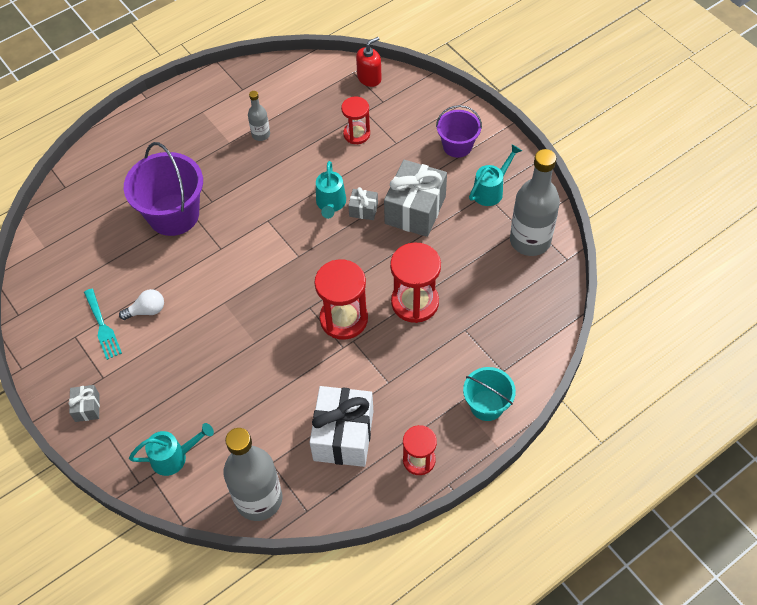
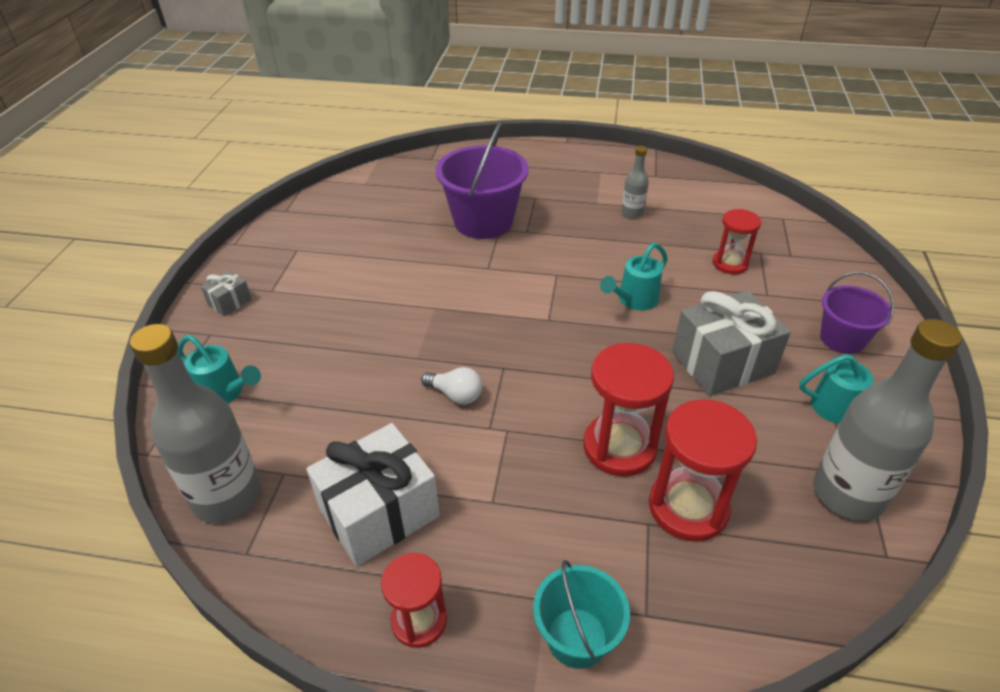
camera: 45 degrees right, 15 degrees down
(102, 327) = (324, 257): turquoise fork -> none
(146, 311) = (369, 270): white light bulb -> white light bulb (455, 395)
(344, 319) = (523, 403): red hourglass -> red hourglass (688, 507)
(363, 210) = (663, 326): grey gift -> none
(369, 78) = (796, 230): red soap dispenser -> none

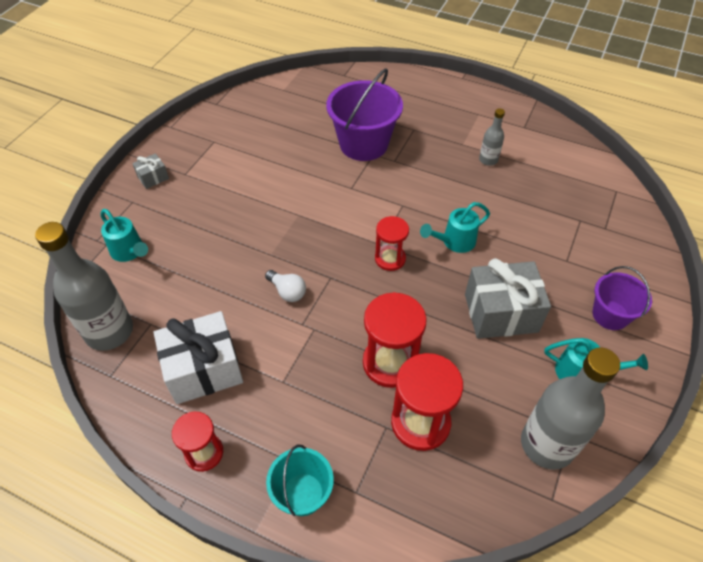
camera: 15 degrees right, 10 degrees up
(730, 264) = (549, 225): red hourglass -> red hourglass (390, 259)

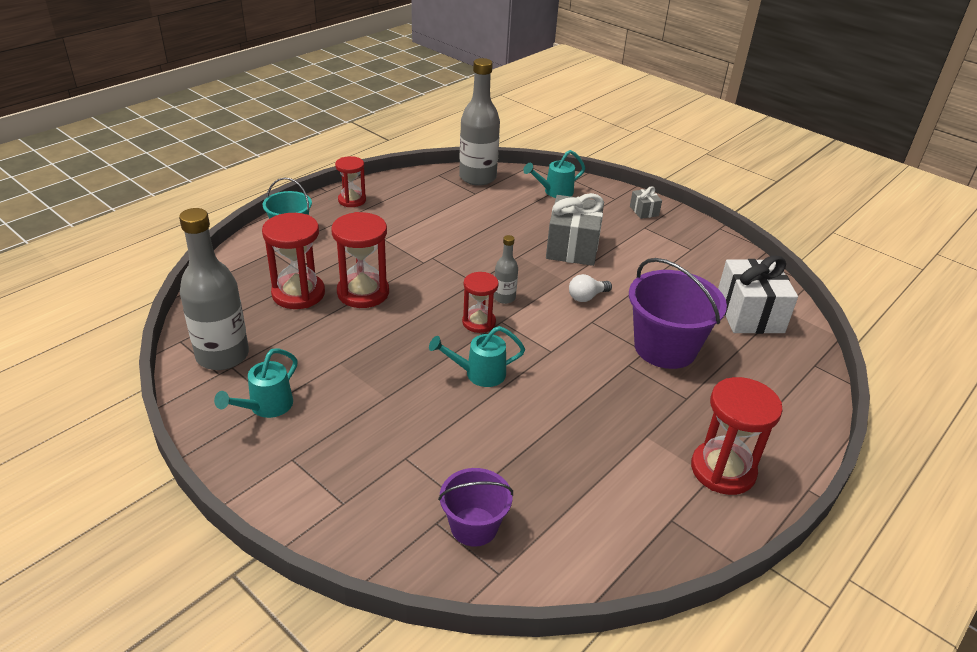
camera: 105 degrees right, 15 degrees down
(204, 369) = (418, 209): white gift -> white gift (749, 314)
(287, 291) = (471, 256): white light bulb -> white light bulb (587, 297)
(454, 242) = (479, 374): turquoise watering can -> turquoise watering can turned 90 degrees counterclockwise
(470, 110) = (723, 470): none -> red hourglass
(488, 160) = (607, 451): grey bottle -> grey bottle (504, 298)
(501, 313) = (369, 376): grey gift -> grey gift (572, 247)
(610, 315) = (311, 462): purple bucket -> purple bucket (474, 526)

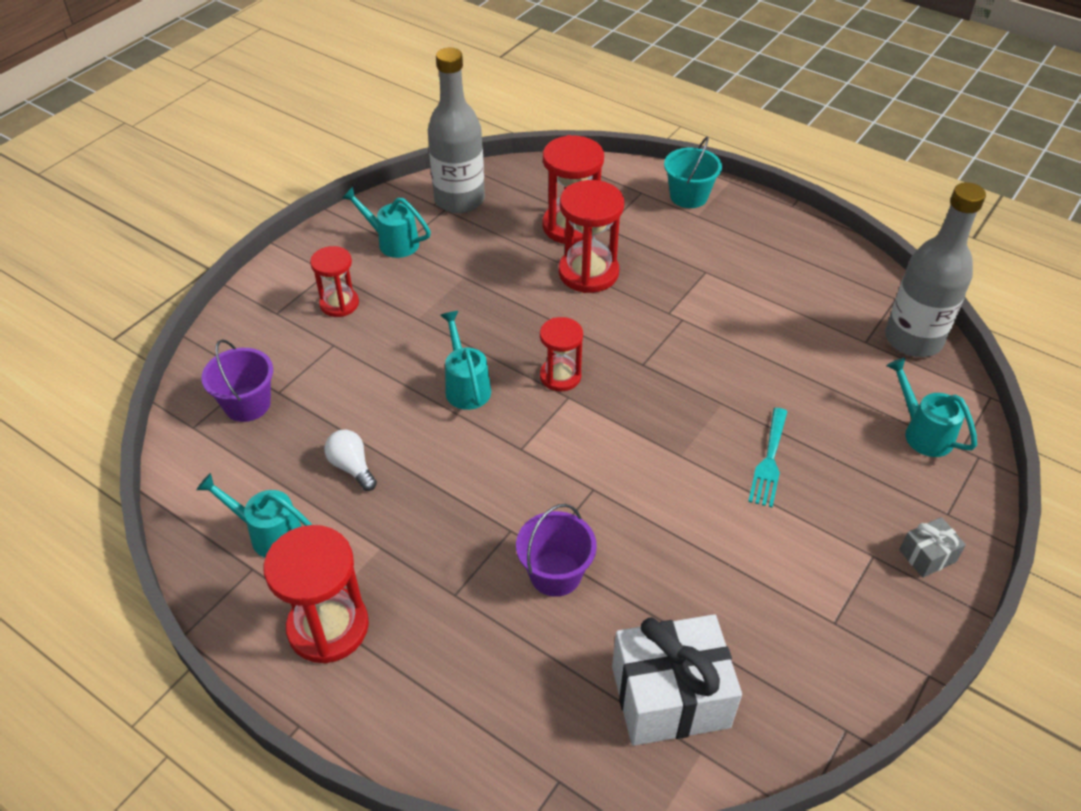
camera: 85 degrees right, 10 degrees up
(352, 200) = (781, 230): red hourglass -> red hourglass (339, 304)
(504, 298) = (618, 395): grey bottle -> none
(572, 247) = (769, 461): grey gift -> turquoise fork
(587, 297) = (648, 482): white light bulb -> white light bulb (352, 467)
(634, 507) = (269, 534): none -> turquoise watering can
(665, 348) = (555, 574): purple bucket -> purple bucket, size x0.59

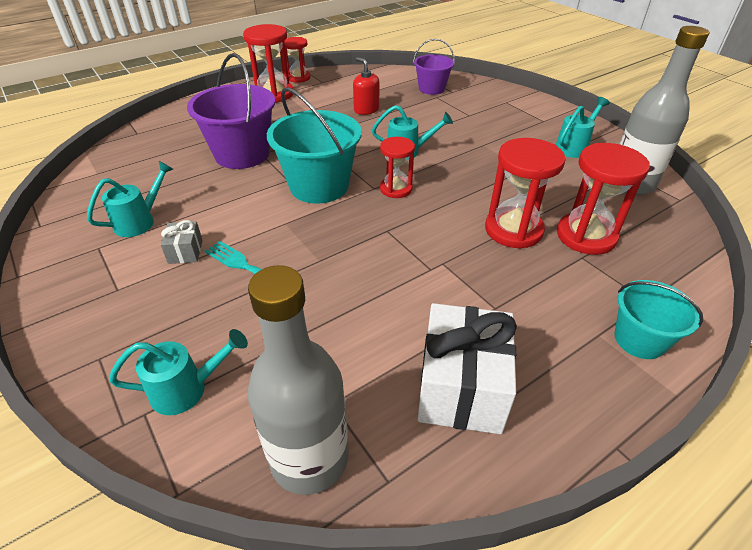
camera: 110 degrees right, 5 degrees down
(269, 534) = (339, 87): turquoise watering can -> turquoise watering can (139, 221)
(339, 304) = (508, 121): red hourglass -> red hourglass (298, 78)
(352, 467) = (366, 109): white light bulb -> red soap dispenser
(555, 574) = (242, 154): purple bucket -> purple bucket, size x1.69
(591, 450) = (319, 186): none -> turquoise bucket
(670, 696) = (134, 172): white gift -> white gift (461, 387)
(927, 556) = (83, 322): grey gift -> grey gift (185, 251)

